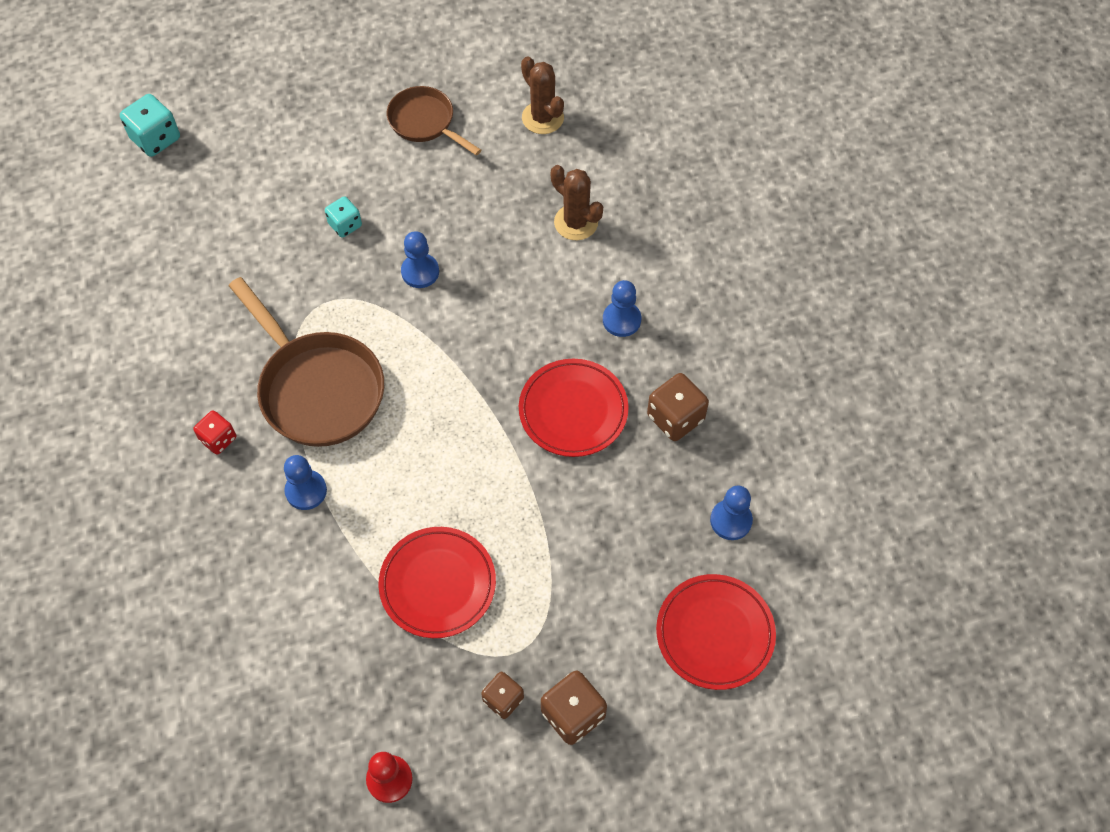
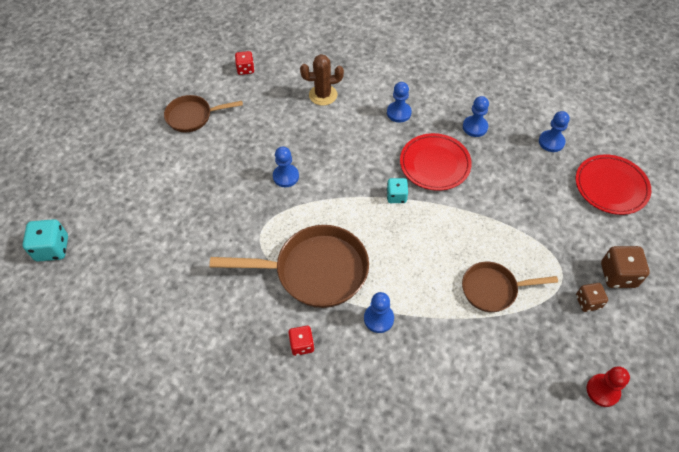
camera: 50 degrees left, 5 degrees down
(345, 225) = (219, 191): turquoise dice -> turquoise dice (396, 196)
(438, 584) = (493, 289): red plate -> brown pan
(542, 118) = (245, 69): brown cactus -> red dice
(675, 418) = (475, 127): brown dice -> blue pawn

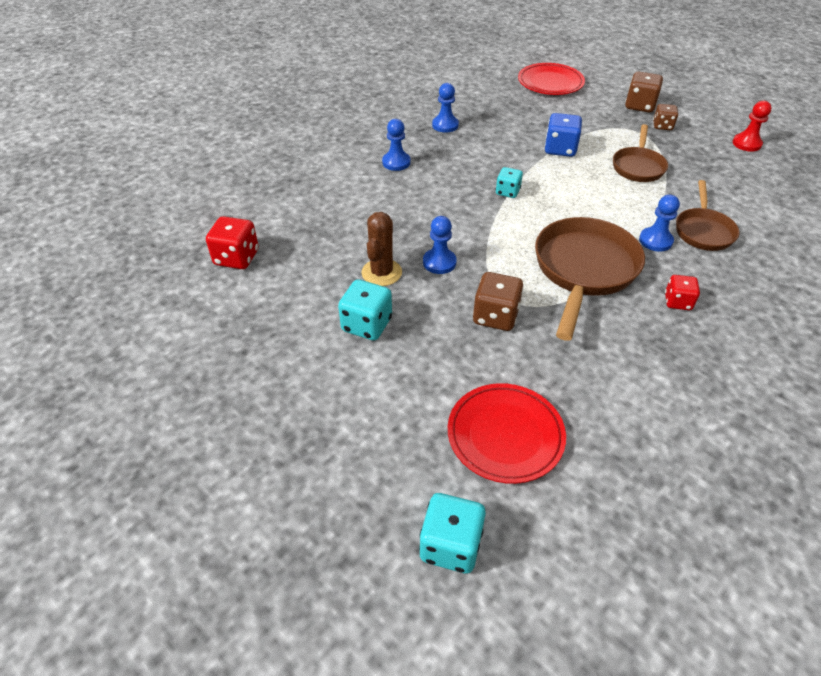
camera: 70 degrees left, 10 degrees down
(192, 116) = (284, 326): brown pan -> brown pan (703, 231)
(207, 156) = (367, 325): none -> turquoise dice
(240, 225) = (495, 316): none -> brown dice
(245, 69) = (236, 258): red dice -> red dice, size x1.55
(323, 95) = (332, 206): brown cactus -> brown cactus (381, 273)
(434, 164) = (478, 159): red plate -> red plate (505, 435)
(486, 220) = (560, 149): none -> blue dice
(551, 142) = (487, 94): blue pawn -> none

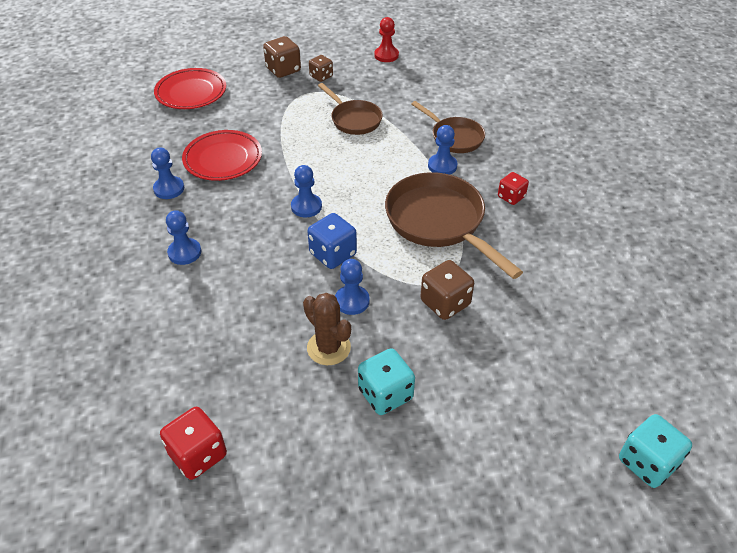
camera: 55 degrees left, 0 degrees up
(505, 435) = (568, 370): red plate -> red plate (223, 159)
(507, 192) = (306, 206): turquoise dice -> blue pawn
(560, 149) = (286, 144): blue dice -> blue dice (333, 254)

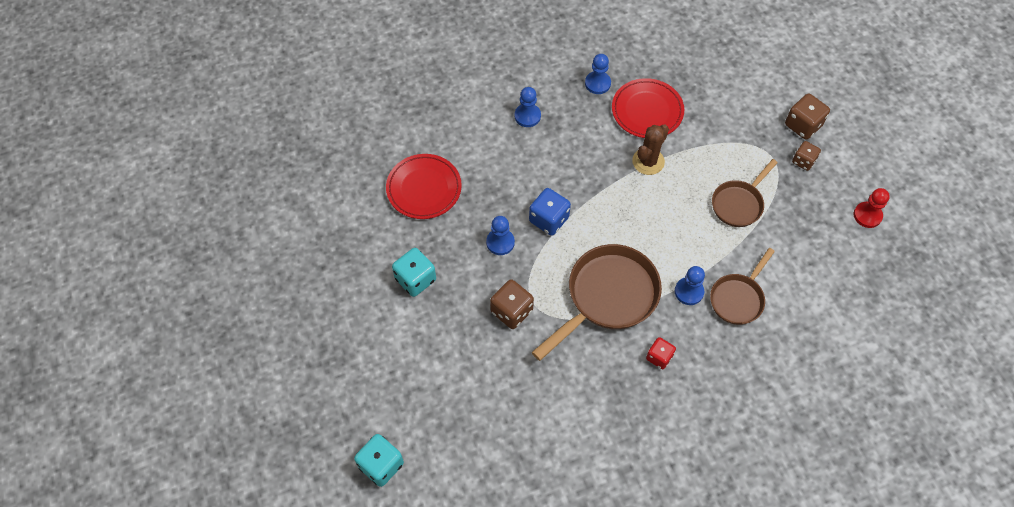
camera: 80 degrees right, 15 degrees up
(191, 92) = (737, 59): red plate -> red plate (424, 188)
(198, 455) = (352, 176): red dice -> none
(306, 206) = (601, 188): blue pawn -> none
(328, 348) = (451, 235): brown cactus -> brown cactus (648, 161)

